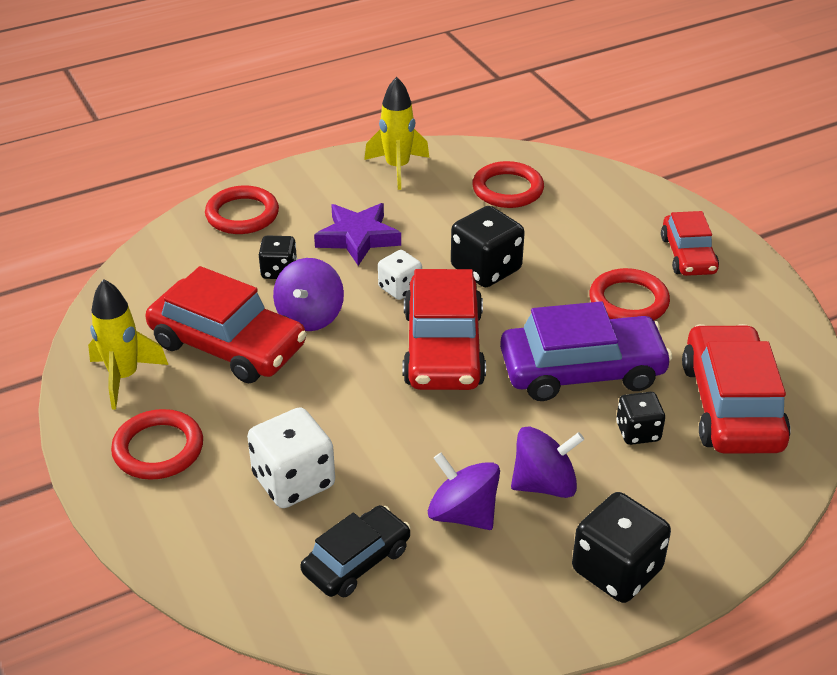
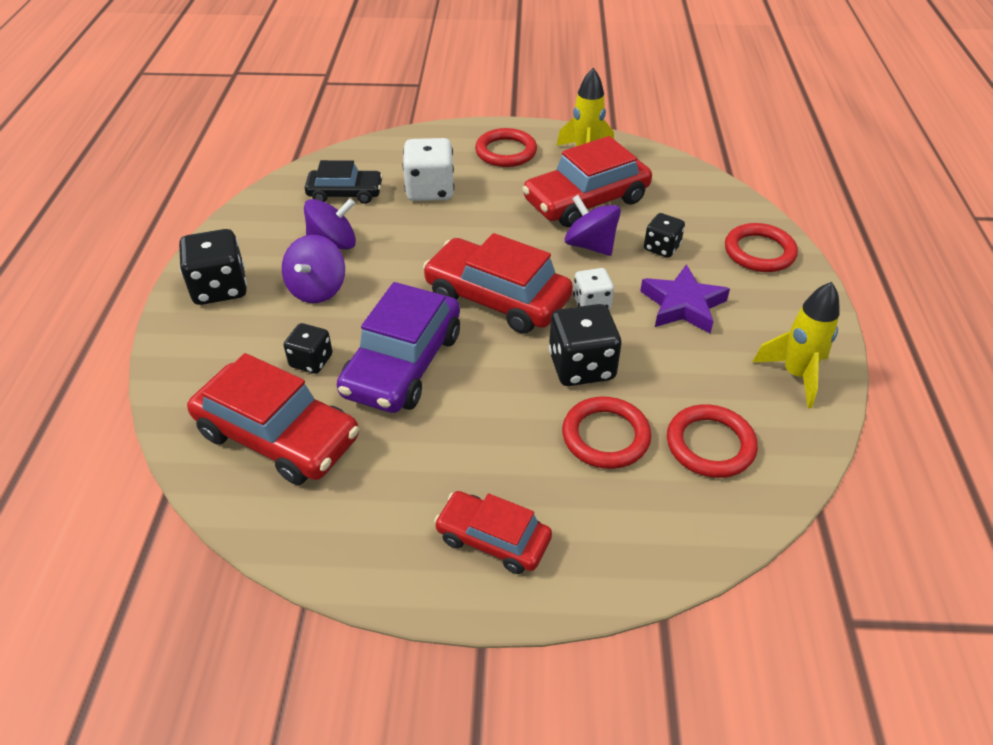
camera: 120 degrees right, 5 degrees up
(356, 561) = (345, 193): black car -> black car turned 75 degrees counterclockwise
(628, 301) = (461, 443): red ring -> red ring (605, 436)

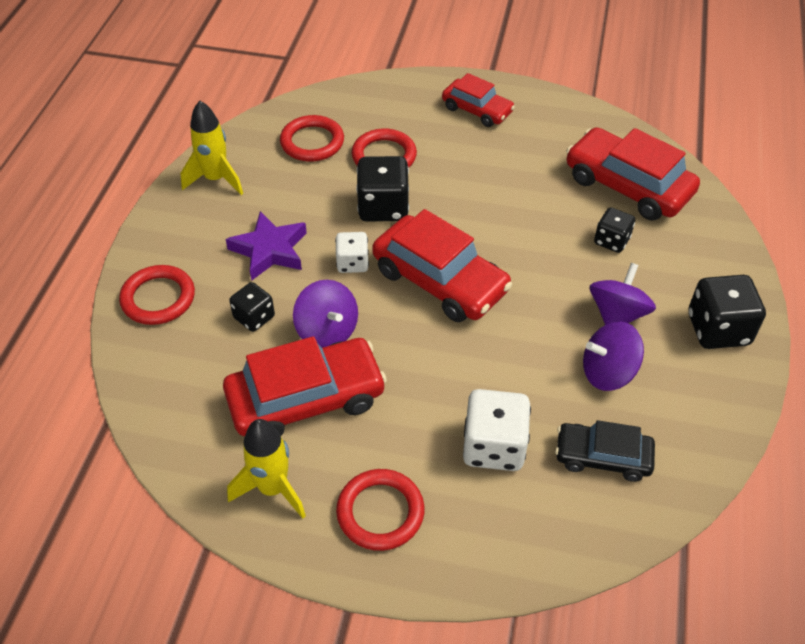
camera: 170 degrees left, 5 degrees up
(403, 363) = (532, 228): purple car -> none

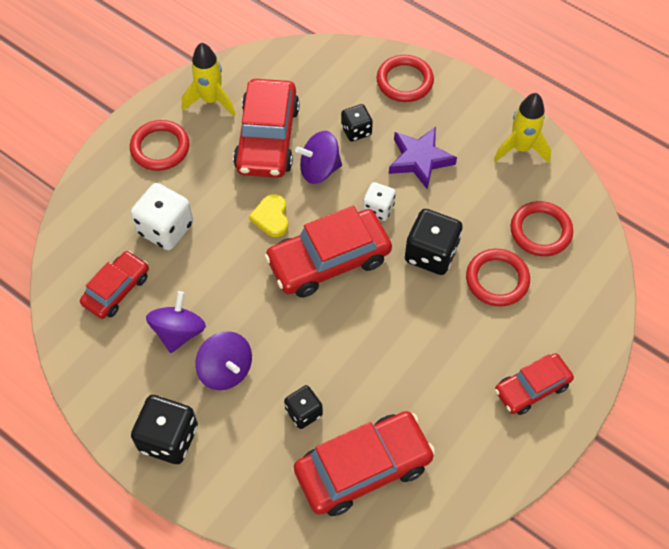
camera: 115 degrees right, 10 degrees up
(416, 349) = (271, 217): none -> yellow heart
(602, 457) = (117, 289): black car -> red car

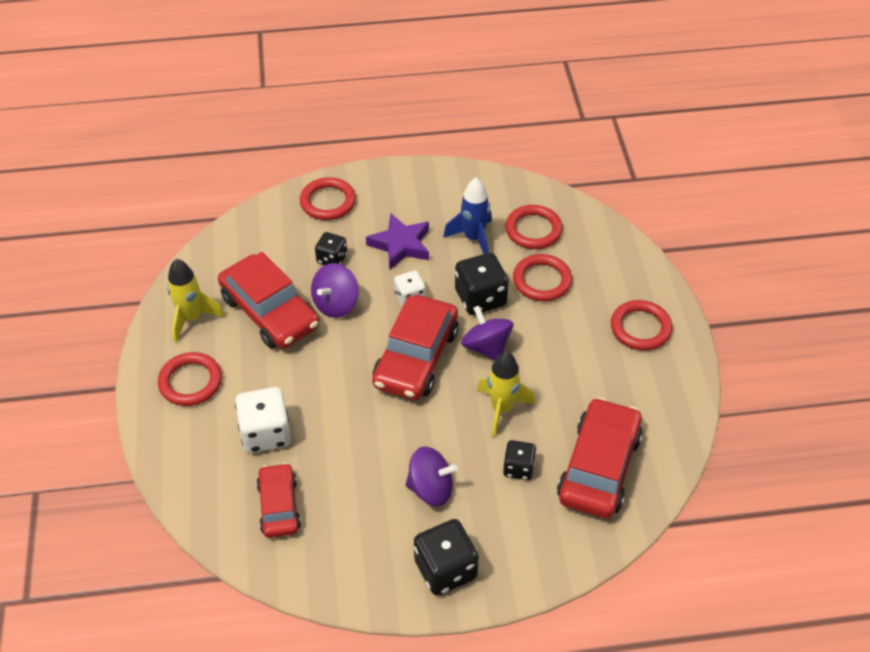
camera: 45 degrees left, 10 degrees down
(179, 332) = (364, 494): purple spinning top -> purple spinning top (486, 347)
(271, 217) = (339, 362): yellow heart -> none
(483, 199) = (473, 238): none -> blue rocket
(521, 148) = (460, 188): yellow rocket -> yellow rocket (502, 409)
(532, 388) = (640, 328): red car -> red ring

